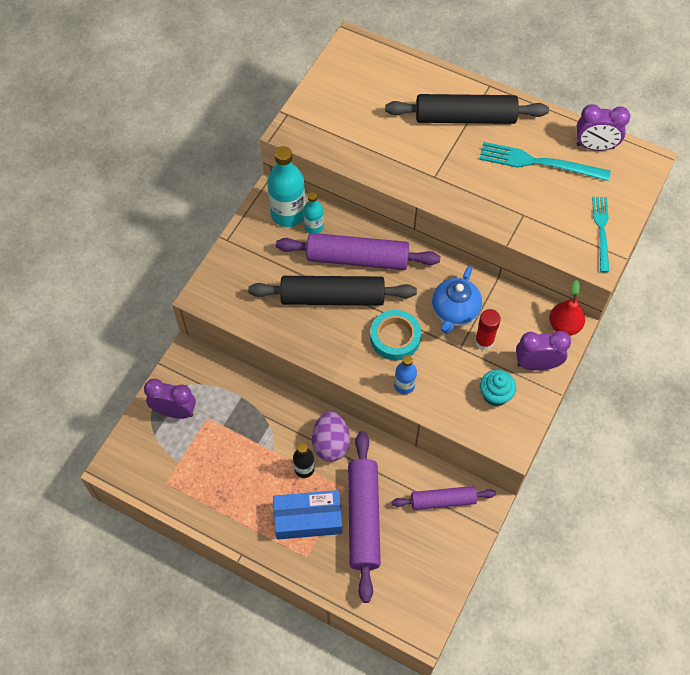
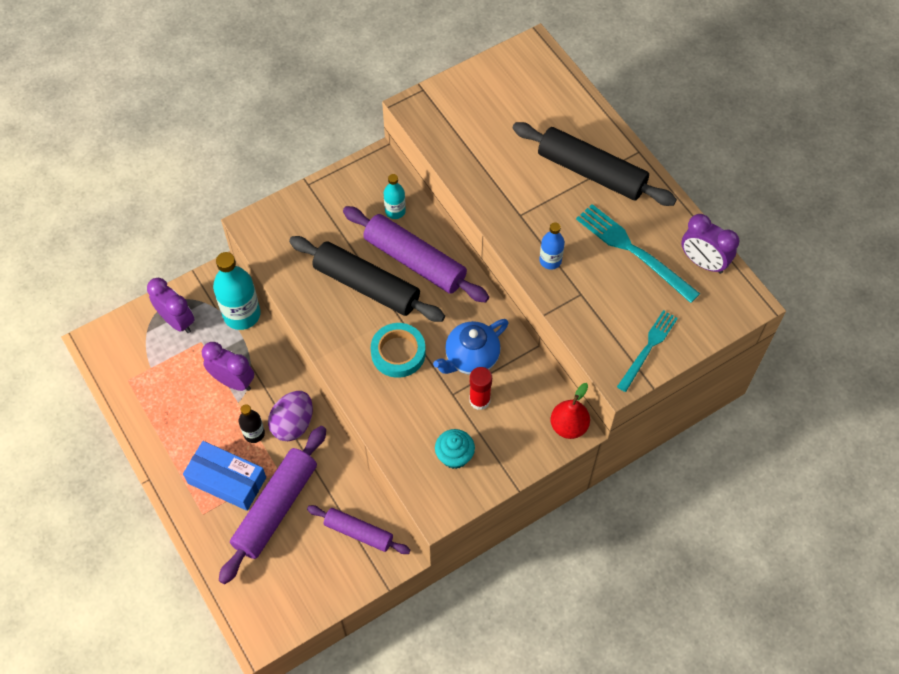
camera: 30 degrees right, 0 degrees up
(288, 214) = (380, 187): turquoise bottle -> turquoise bottle (242, 314)
(404, 385) = (375, 401): blue bottle -> blue bottle (550, 260)
(537, 364) = (515, 449): purple clock -> purple clock (233, 381)

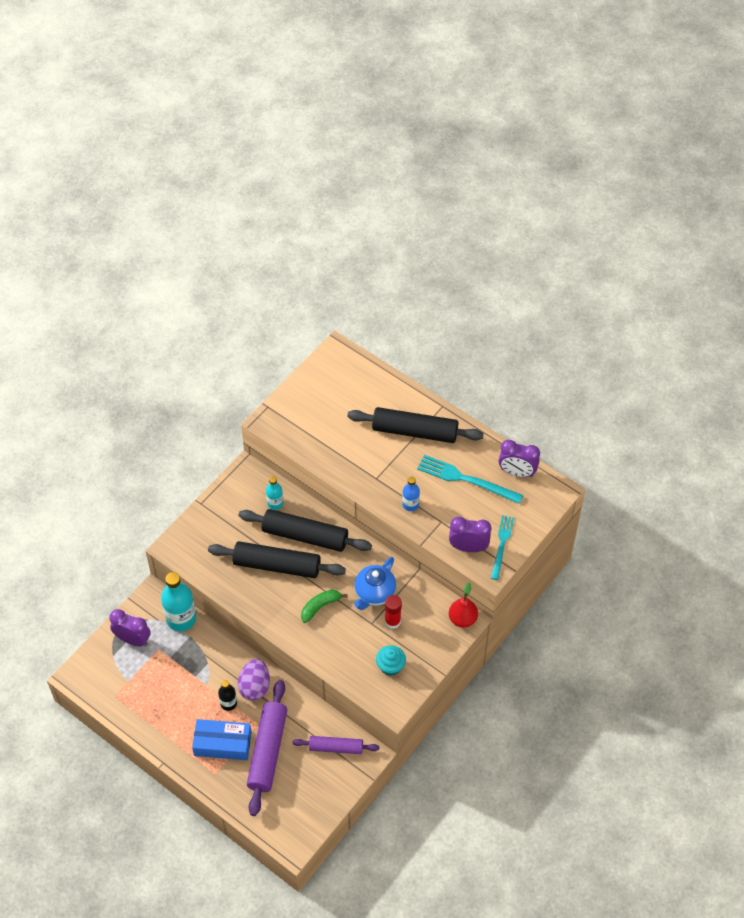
camera: 20 degrees left, 5 degrees down
(233, 381) = (196, 670): purple clock -> purple clock (468, 547)
(398, 353) = (320, 606): turquoise tape -> green banana
(414, 261) = (305, 536): purple rolling pin -> black rolling pin

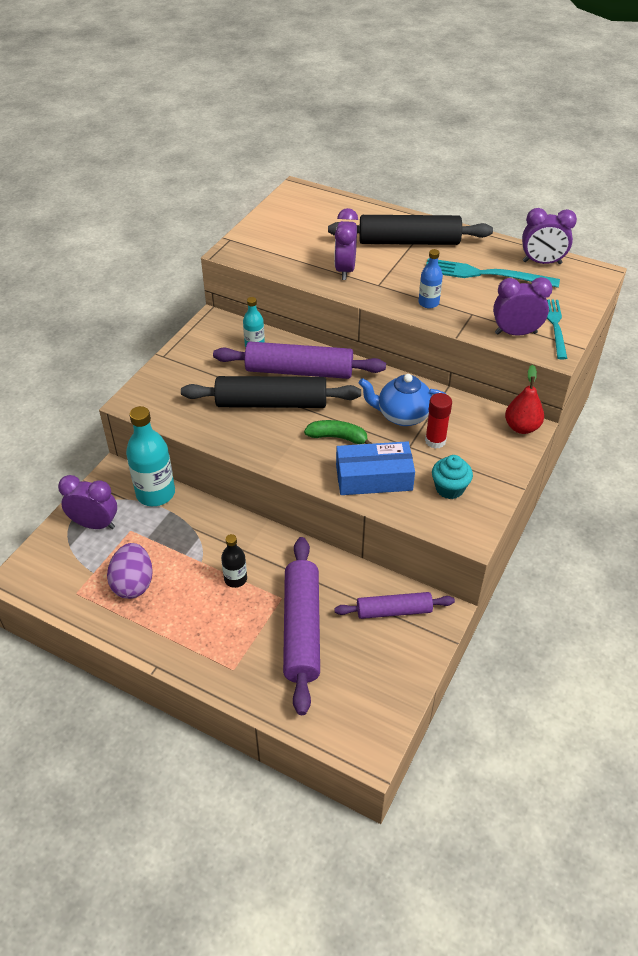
camera: 10 degrees left, 10 degrees down
(222, 743) = (237, 629): blue box -> blue box (374, 477)
(255, 686) = (267, 555): purple egg -> purple egg (133, 584)
(305, 536) = (299, 371): black rolling pin -> purple rolling pin
(320, 606) = (338, 437): green banana -> green banana turned 60 degrees clockwise
(354, 457) = (345, 270): none -> purple clock
(374, 593) = (402, 415): blue teapot -> blue teapot turned 75 degrees clockwise

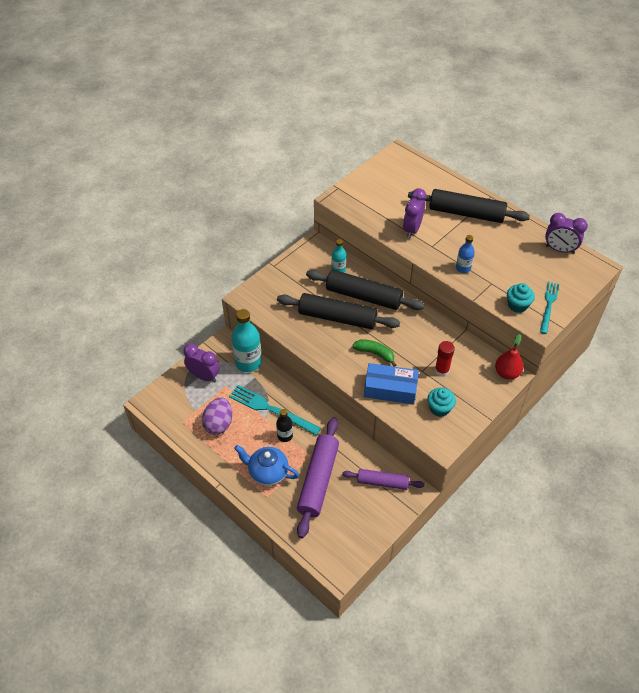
camera: 15 degrees right, 5 degrees up
(299, 371) = (363, 296): purple rolling pin -> black rolling pin
(402, 415) = (425, 346): blue teapot -> blue teapot (267, 473)
(485, 274) = (513, 252): turquoise fork -> turquoise fork (271, 409)
(515, 333) = (517, 305): purple clock -> turquoise cupcake

